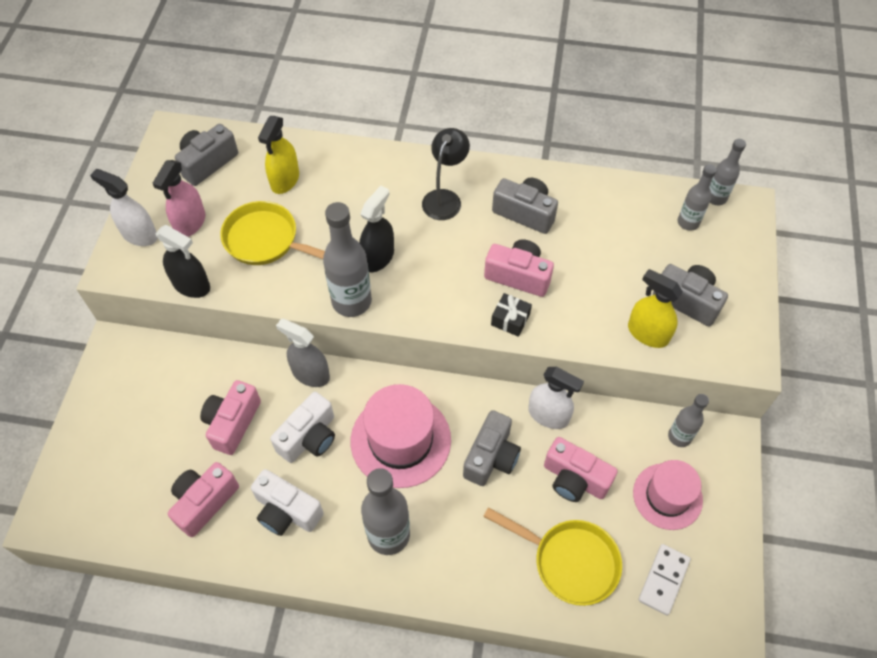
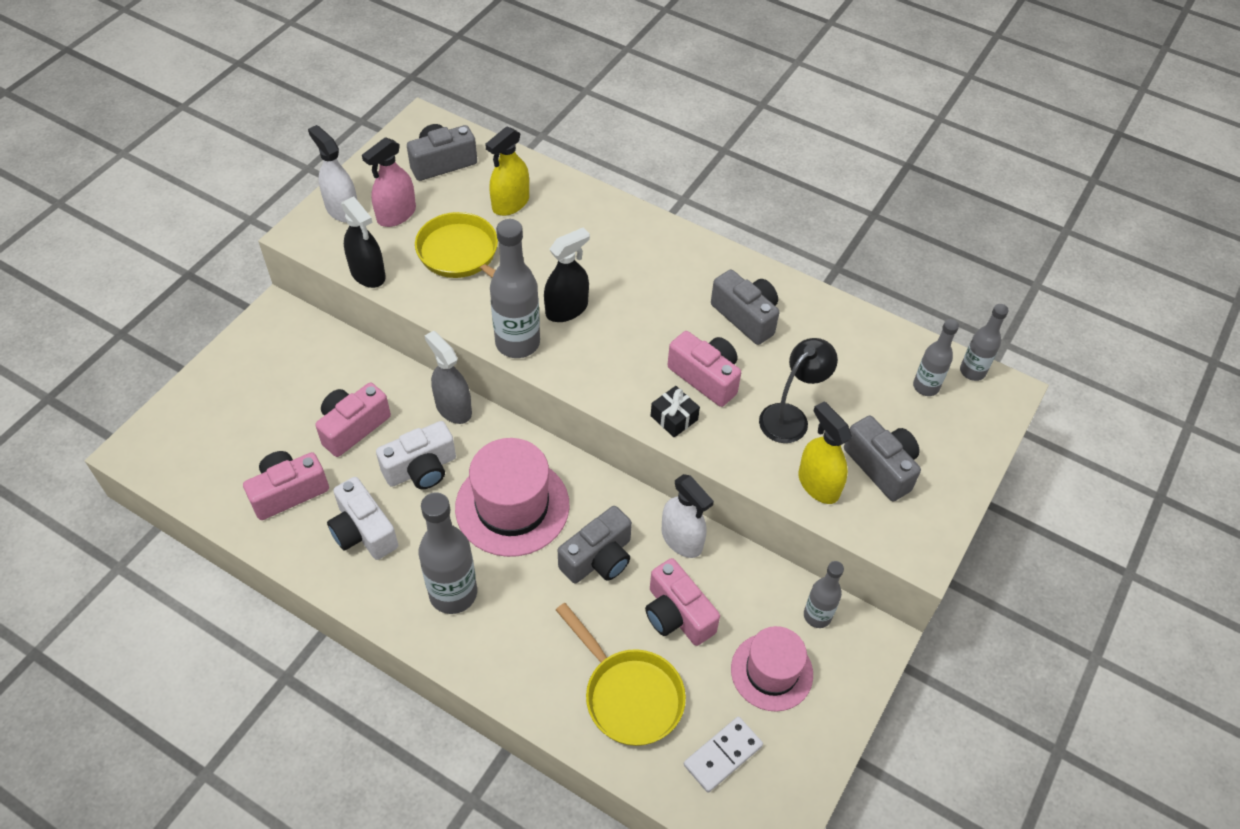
camera: 20 degrees right, 5 degrees down
(445, 198) = (667, 274): black lamp -> black lamp (790, 417)

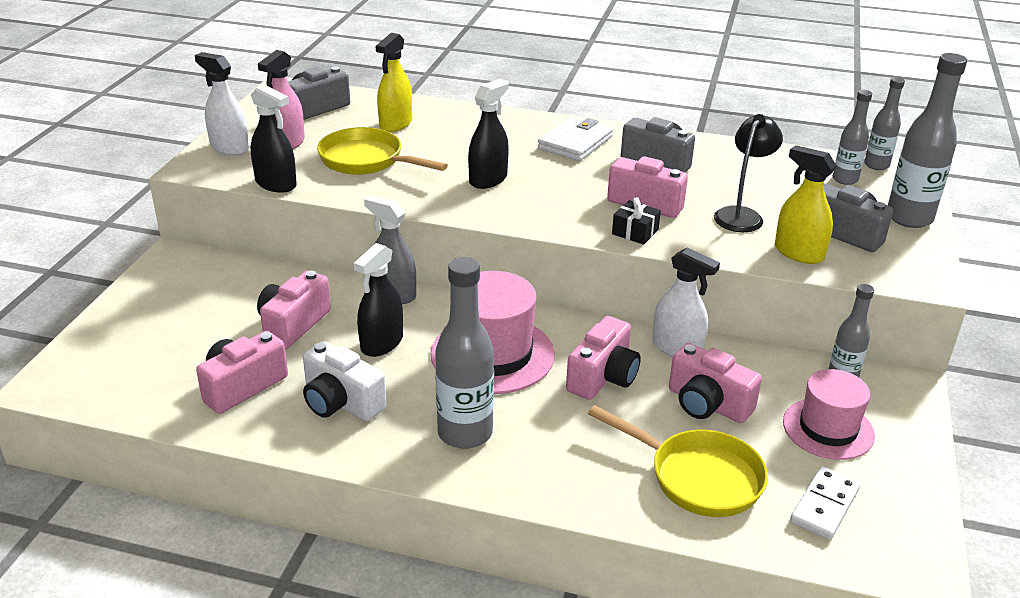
camera: 15 degrees left, 20 degrees down
(421, 469) = (382, 343): white camera -> black spray bottle
(517, 343) = (453, 207): grey bottle -> grey bottle (909, 218)
(598, 558) = (603, 377): grey camera -> pink camera
(676, 270) = (575, 143): none -> white wallet

